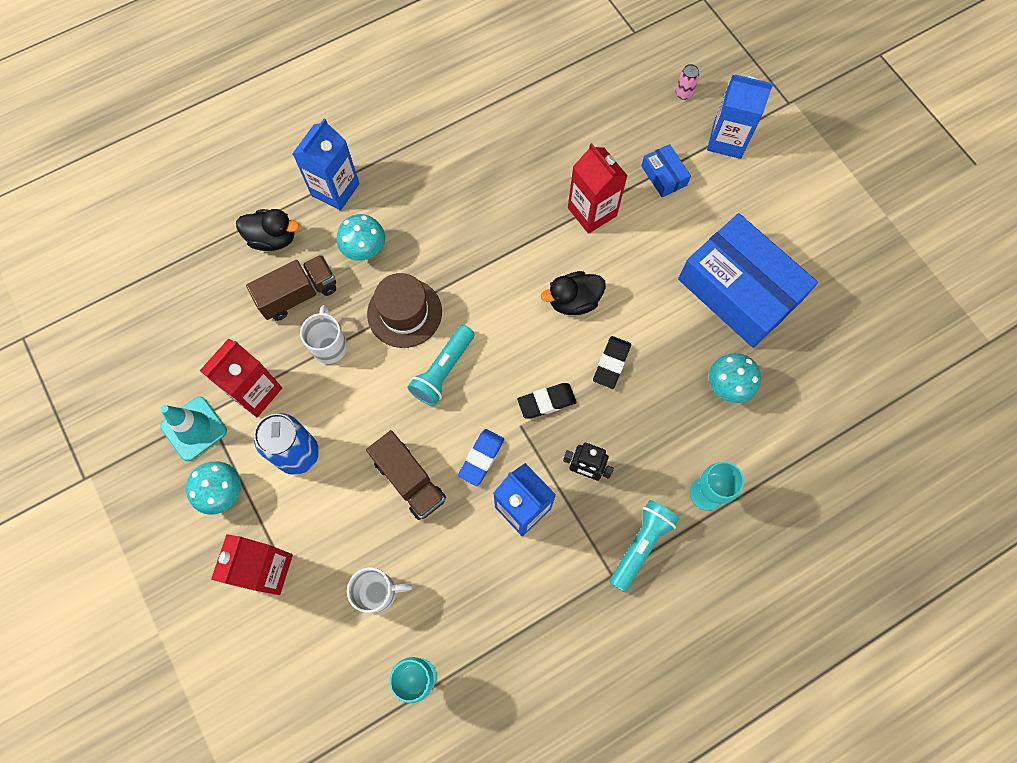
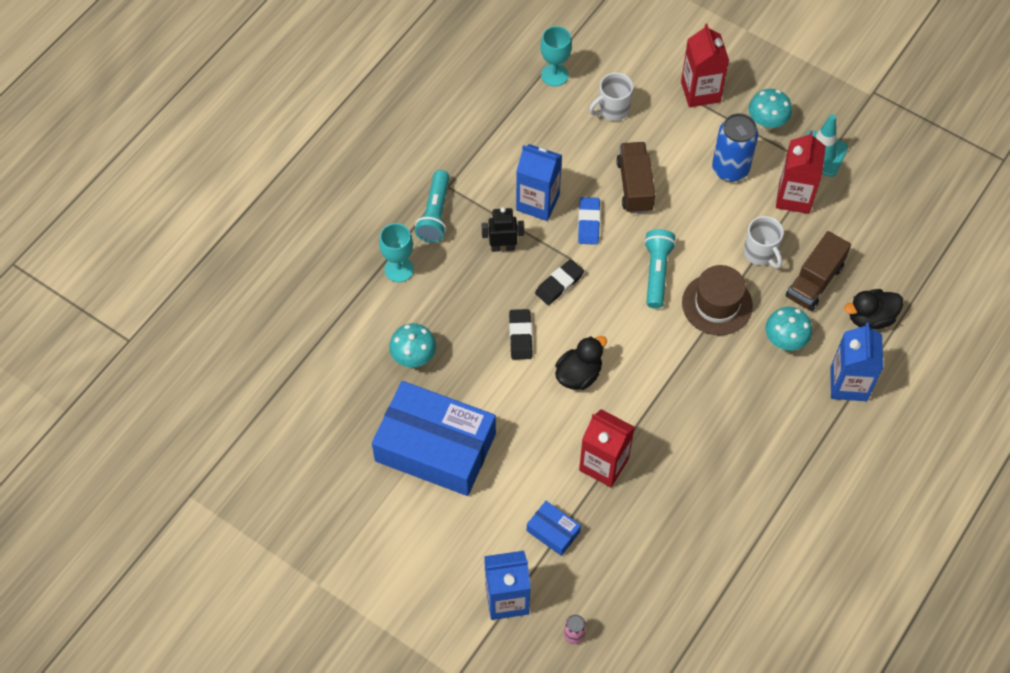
camera: 155 degrees right, 10 degrees down
(409, 480) = (634, 186): brown truck -> brown truck turned 60 degrees clockwise

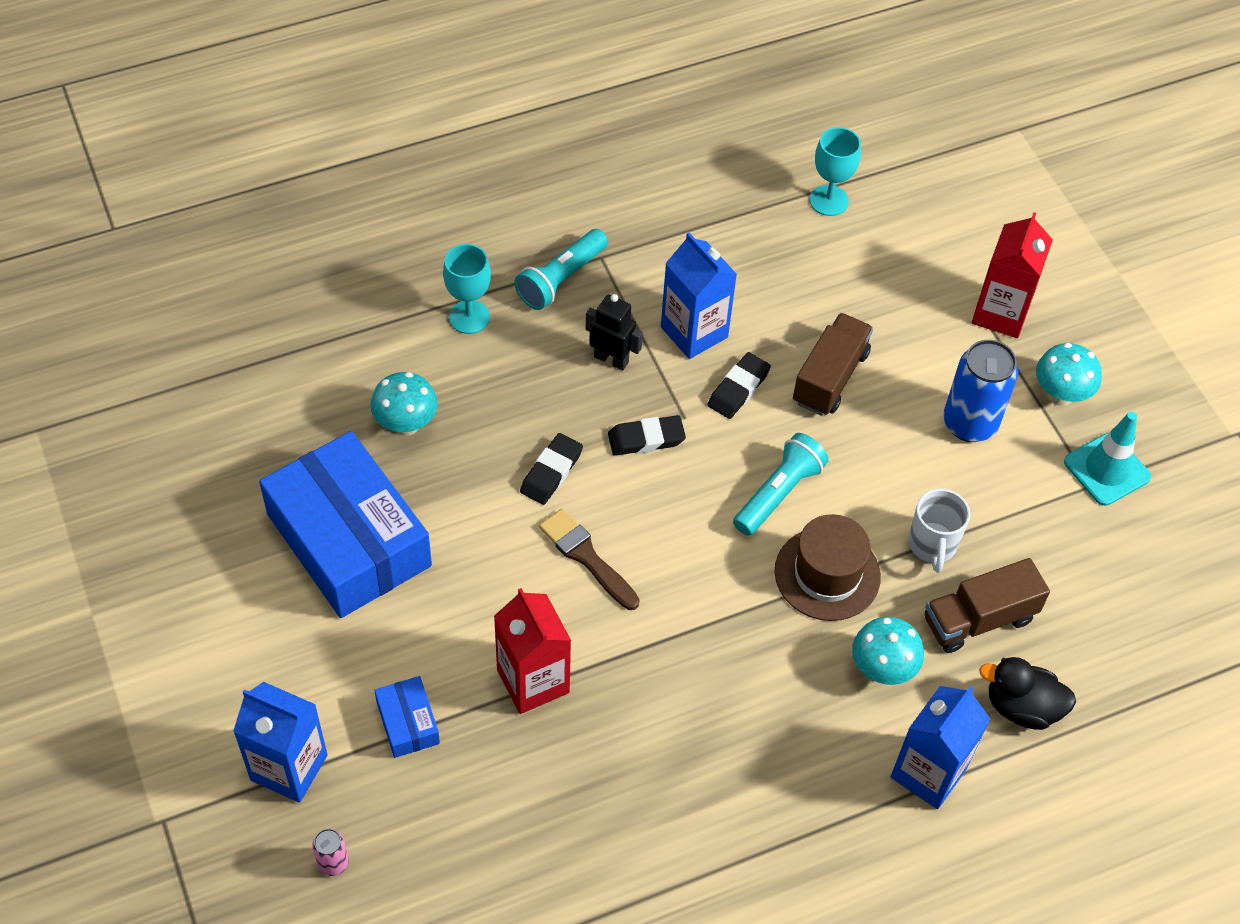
camera: 30 degrees right, 5 degrees down
(579, 374) = (586, 557): black duck -> brown brush
(588, 223) = (738, 389): blue eraser -> black eraser
(612, 110) = (870, 276): white mug -> none
(794, 197) = (1030, 502): red carton -> none

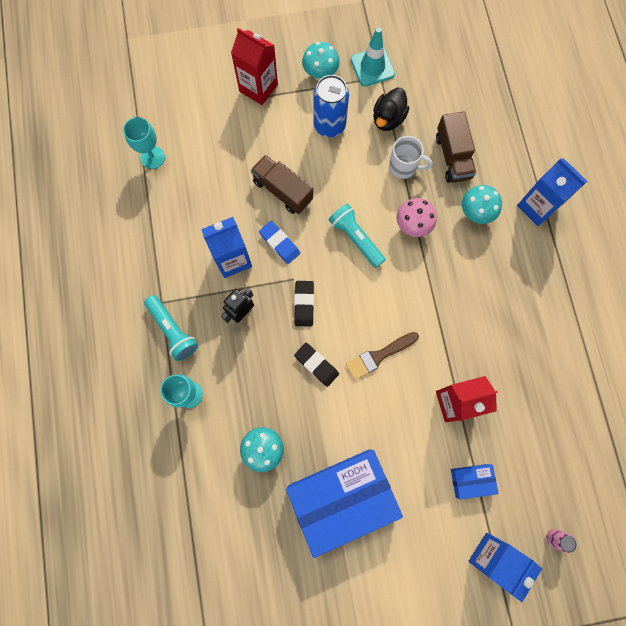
camera: 75 degrees left, 20 degrees up
(738, 389) = (279, 243): black eraser -> blue eraser
(827, 574) = (412, 226): brown hat -> pink mushroom
(1022, 707) = (506, 151): black duck -> black duck (388, 119)

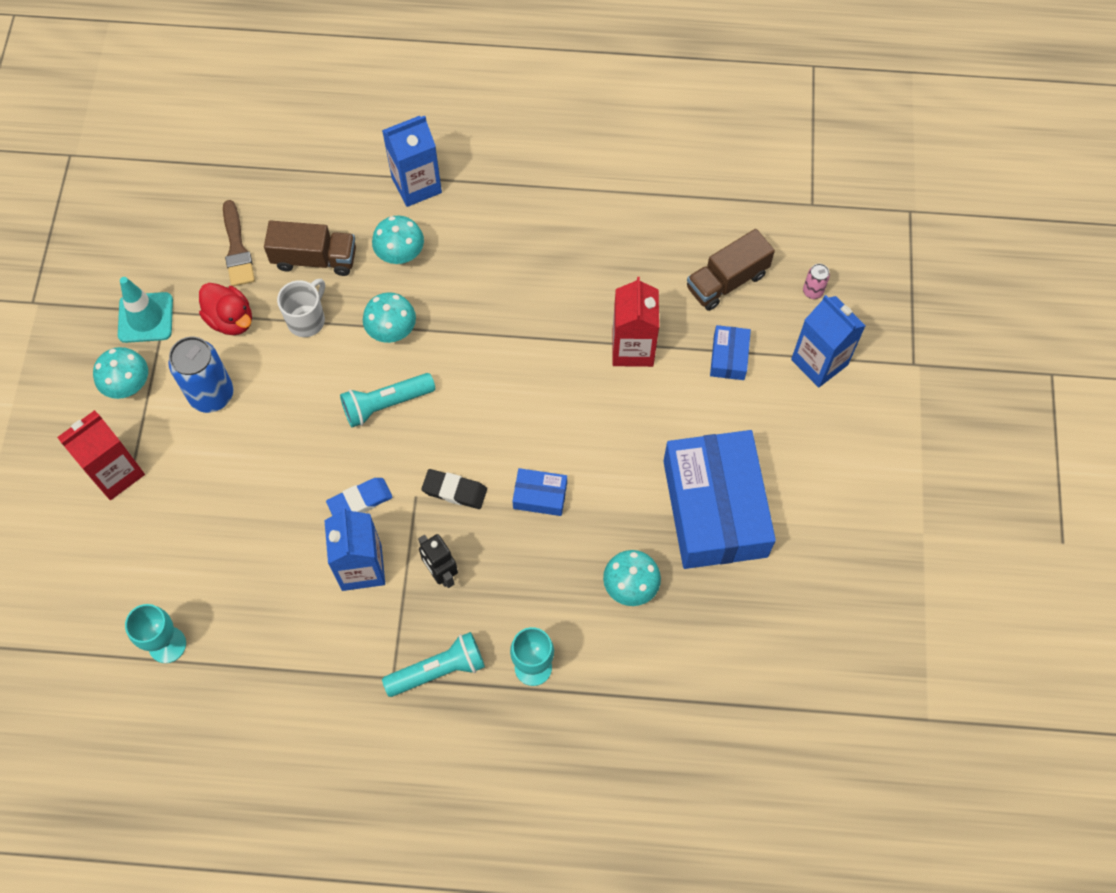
camera: 75 degrees left, 10 degrees down
(282, 190) = (285, 478): brown truck -> brown truck (727, 281)
(316, 365) = (540, 496): black eraser -> blue box
(379, 356) = (550, 418): brown brush -> brown brush (237, 248)
(388, 119) = (231, 319): black duck -> red duck
(412, 226) = (392, 332): pink mushroom -> turquoise mushroom

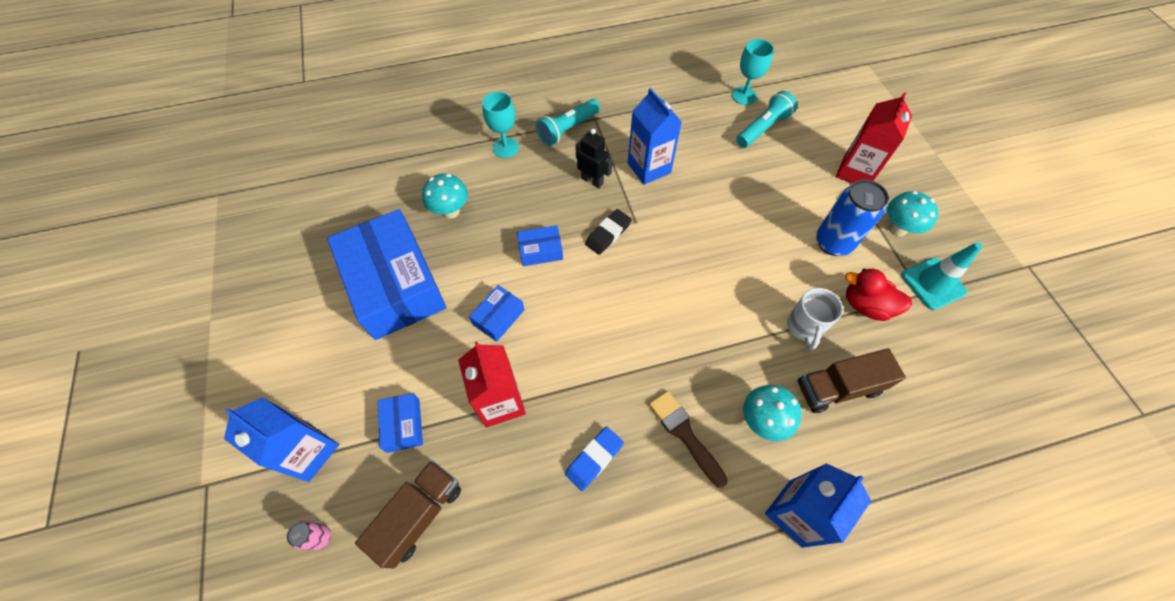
camera: 160 degrees right, 5 degrees down
(237, 248) = (912, 372): brown brush -> brown brush (685, 434)
(360, 501) = (674, 206): blue eraser -> blue eraser (594, 459)
(386, 404) = (695, 279): turquoise flashlight -> turquoise flashlight (763, 128)
(392, 332) = (725, 341): turquoise mushroom -> none
(454, 491) = (608, 234): black eraser -> black eraser turned 45 degrees counterclockwise
(610, 432) = (498, 317): none -> blue box

